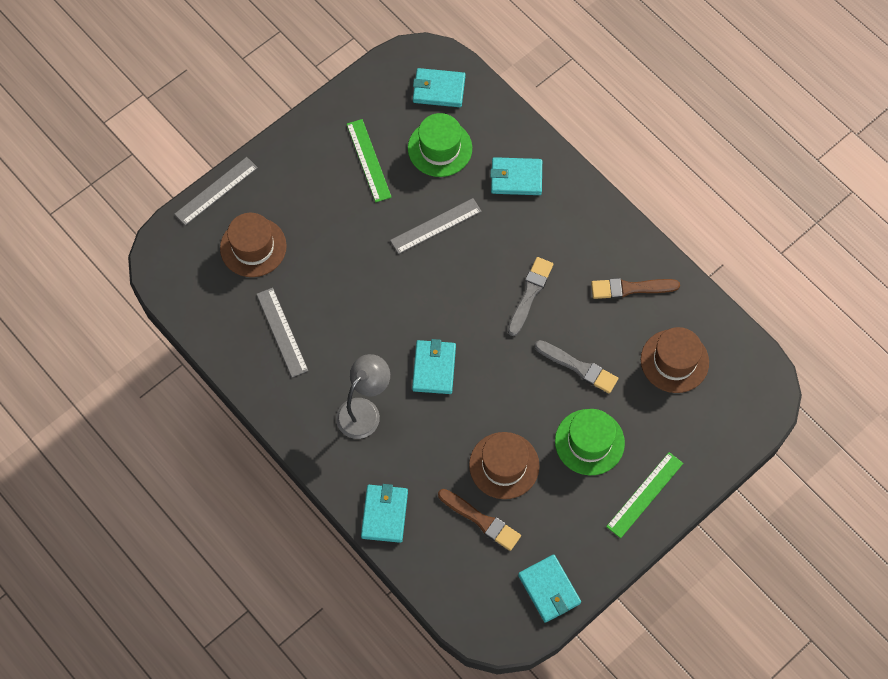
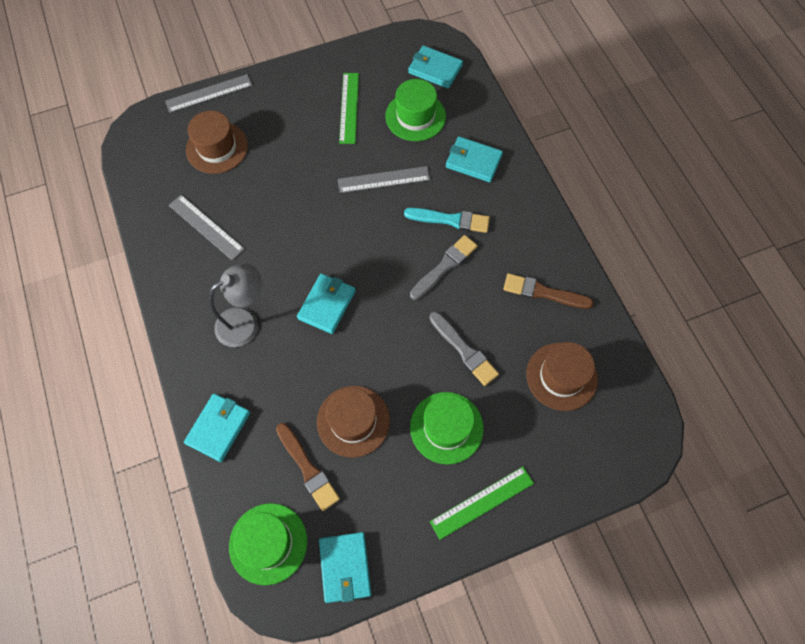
camera: 20 degrees right, 0 degrees up
(282, 332) = (206, 227): grey ruler -> grey ruler turned 45 degrees counterclockwise
(474, 594) = (268, 543): none -> green hat
(517, 246) = (450, 220): none -> turquoise brush

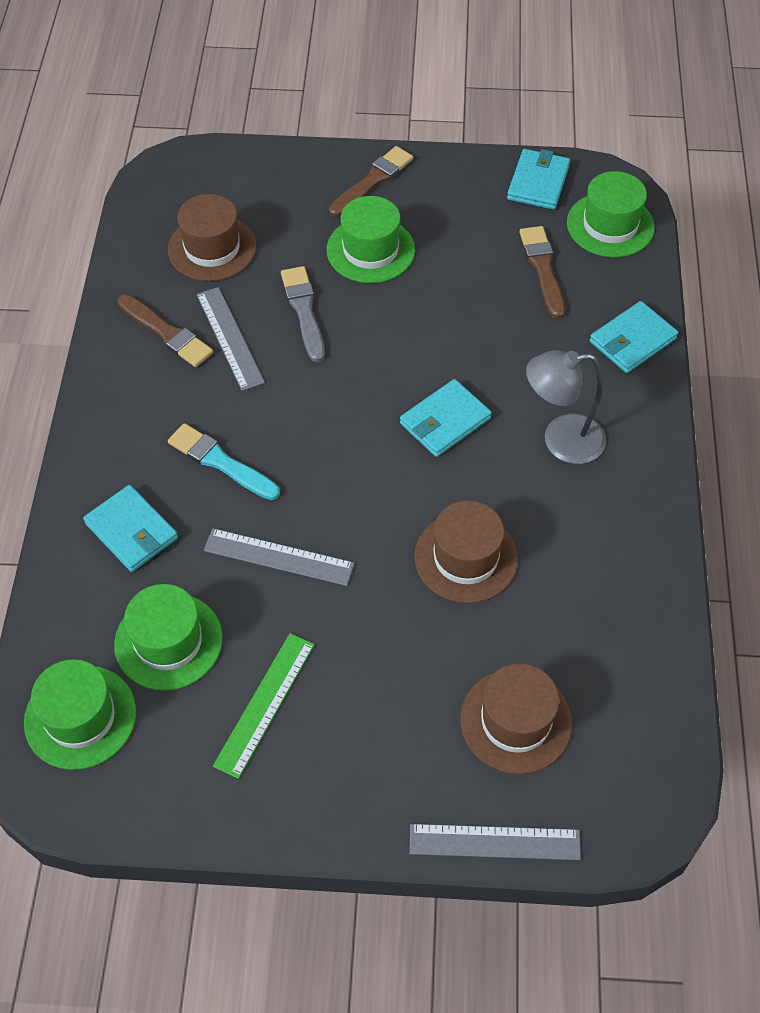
camera: 155 degrees left, 10 degrees down
(206, 227) = (575, 591): grey ruler -> grey ruler (230, 338)
(353, 421) = (471, 292): brown hat -> brown hat (466, 557)
(435, 69) = (80, 717): turquoise wallet -> green hat
(445, 266) = (267, 408): grey brush -> none
(482, 502) = (372, 181): green ruler -> brown brush

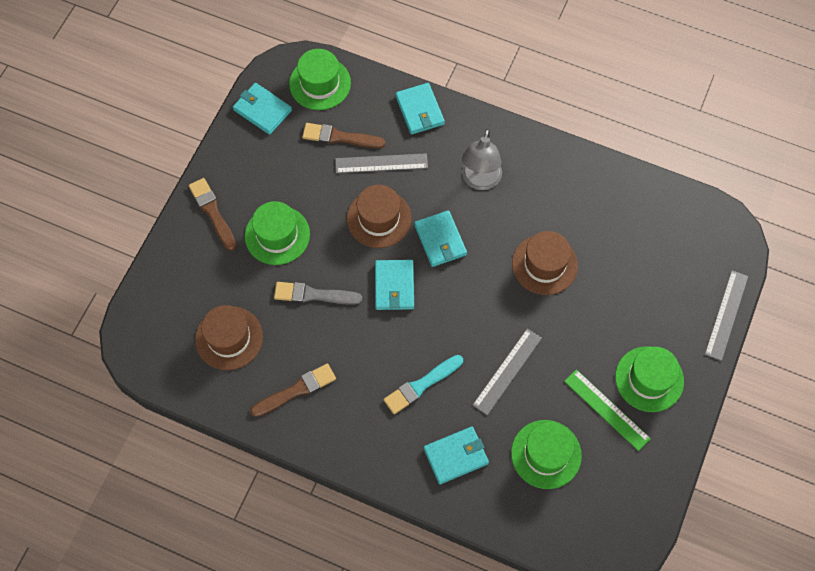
camera: 70 degrees left, 10 degrees up
(80, 717) = (582, 520): green hat -> green hat (649, 379)
(230, 338) = (318, 349): grey ruler -> grey ruler (381, 163)
(352, 390) = (394, 286): none -> turquoise wallet
(515, 721) = (659, 277): brown hat -> brown hat (379, 218)

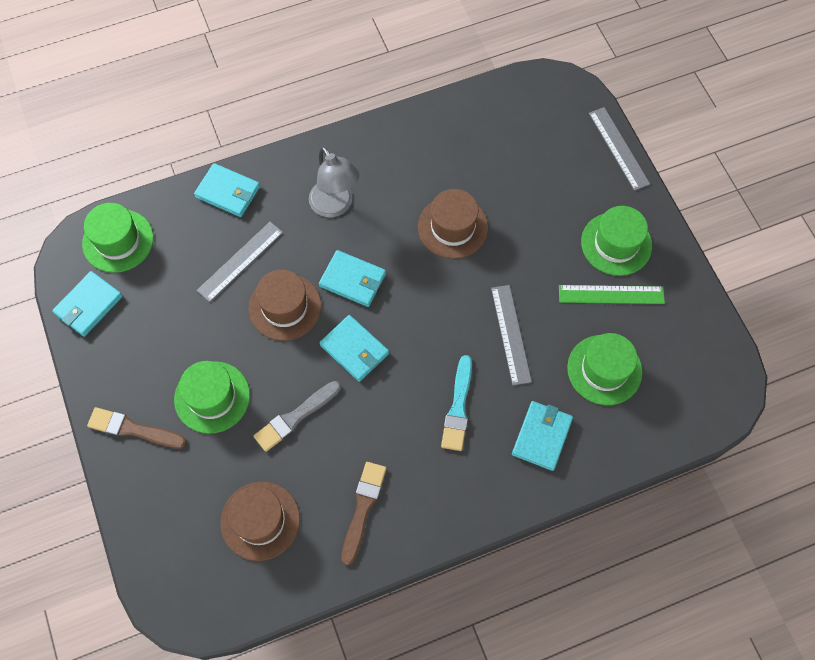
camera: 45 degrees left, 0 degrees up
(262, 110) = (89, 305): turquoise wallet -> turquoise wallet turned 45 degrees counterclockwise
(340, 137) = (182, 270): brown brush -> none

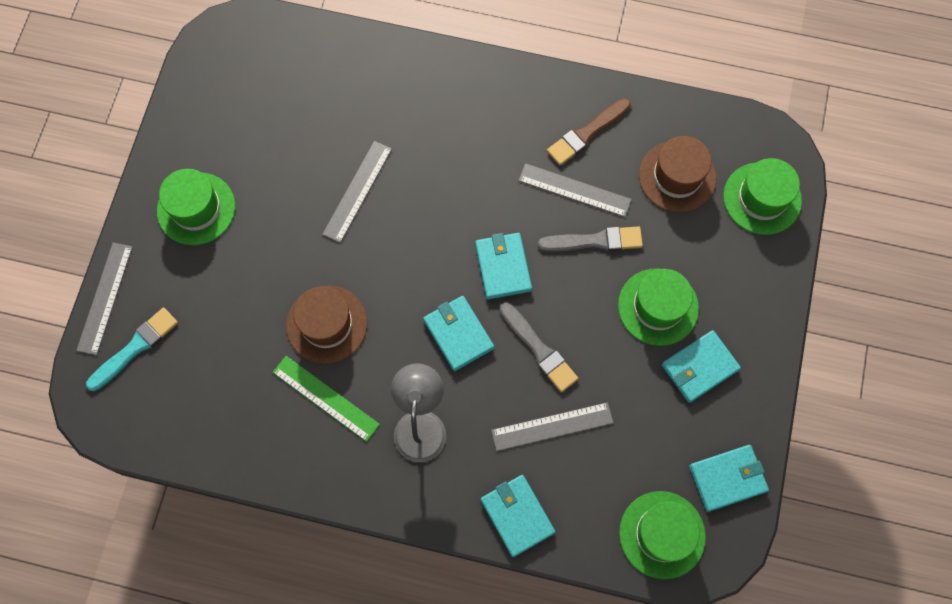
camera: 145 degrees left, 5 degrees up
(133, 429) = (745, 323): brown brush -> none
(285, 307) = (539, 349): brown hat -> grey brush
(340, 450) = (574, 190): none -> grey ruler
(458, 407) = (451, 160): turquoise brush -> turquoise brush (135, 348)
(541, 436) = (401, 95): turquoise wallet -> turquoise wallet (699, 367)
(604, 369) = (306, 112): green hat -> green hat (762, 198)
(611, 294) = (243, 168): green ruler -> green ruler (326, 398)

